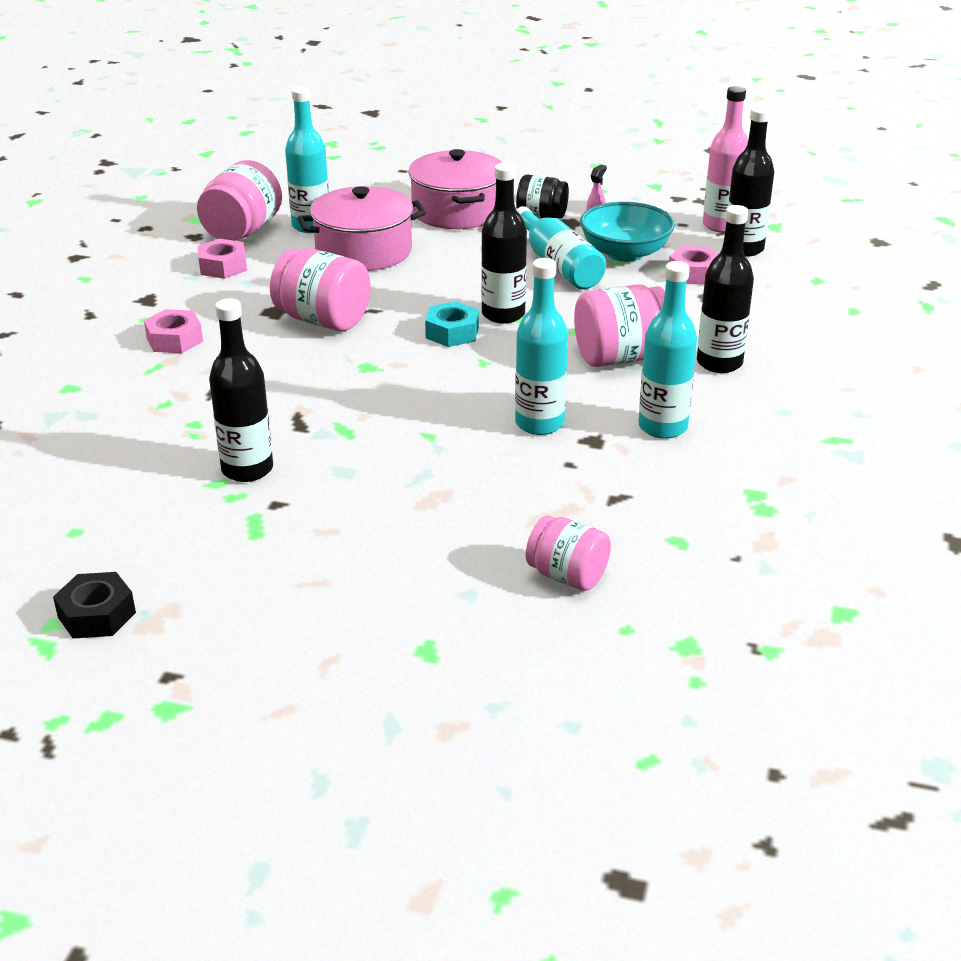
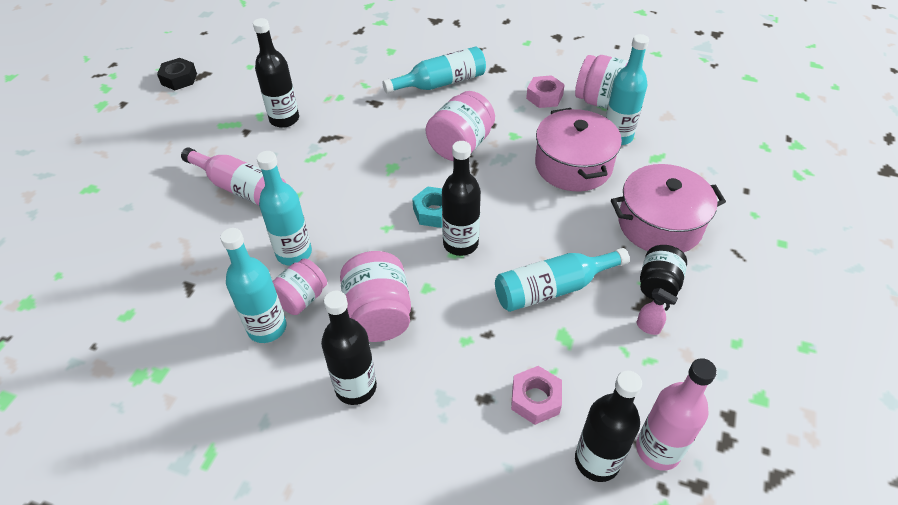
camera: 95 degrees right, 15 degrees up
(174, 340) = (441, 83): pink nut -> turquoise bottle
(418, 485) = (241, 189): none -> pink bottle
(567, 576) = (120, 252): pink jar -> pink jar (301, 298)
(625, 253) = (579, 344): turquoise bowl -> none

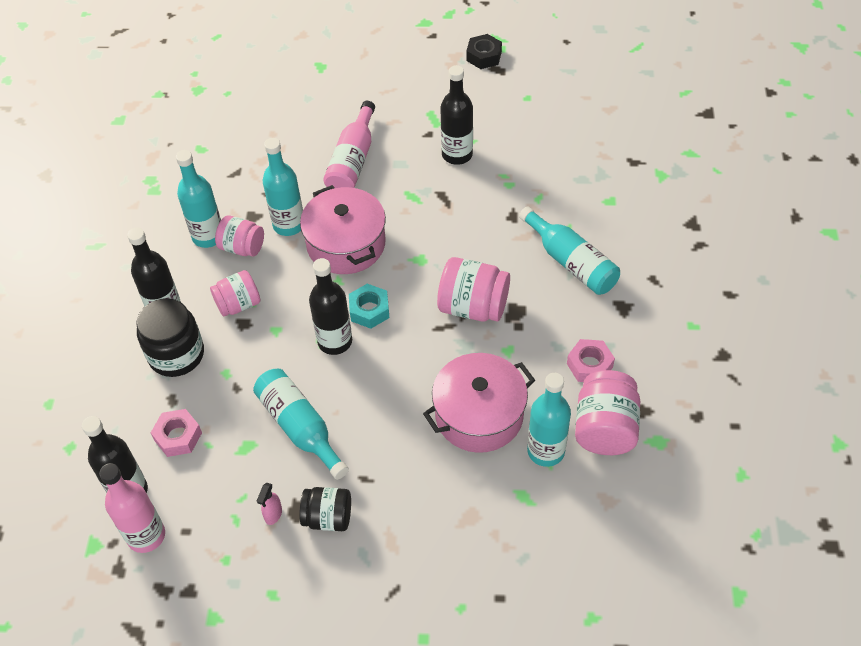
camera: 75 degrees right, 5 degrees up
(378, 314) = (238, 304): pink jar -> pink jar, size x0.66
(423, 385) = (176, 354): none -> black jar
(659, 224) = (414, 510): pink pot -> pink pot (346, 244)

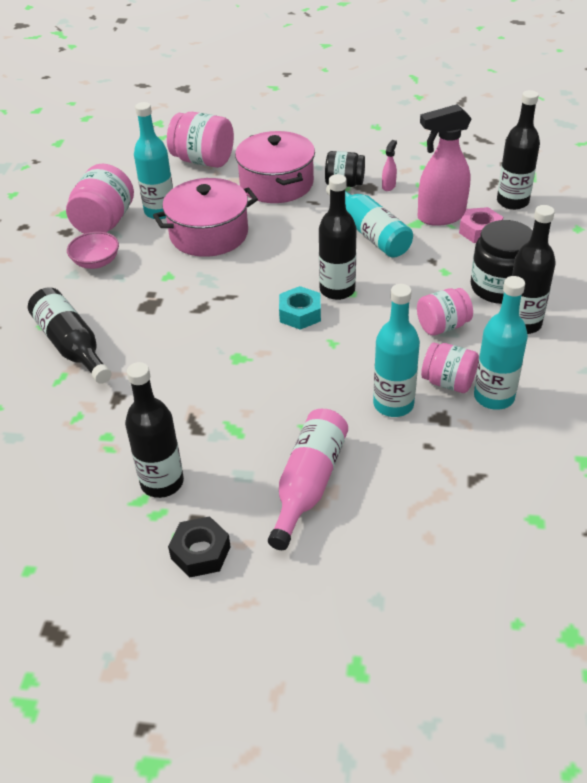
camera: 175 degrees left, 10 degrees down
(146, 535) = (489, 179): pink bottle -> none
(218, 459) = (440, 217): none -> pink spray bottle
(346, 244) = (322, 378): pink pot -> pink pot (276, 184)
(473, 306) = (191, 311): pink jar -> pink jar (203, 160)
(484, 56) = (66, 664): black nut -> black nut (200, 552)
(571, 262) = (71, 345): turquoise bottle -> black bottle
(589, 365) = (96, 262): pink nut -> pink bowl

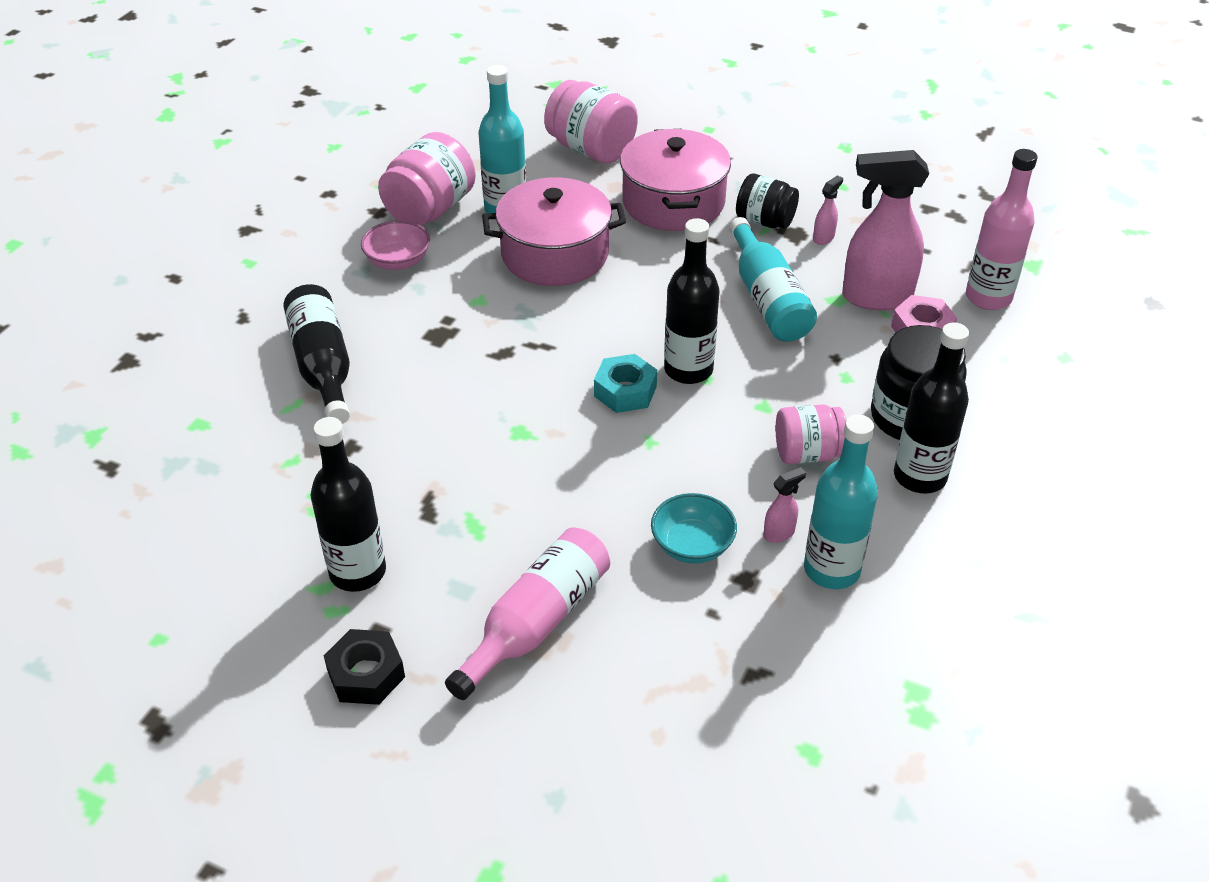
camera: 15 degrees right, 0 degrees up
(393, 404) = (692, 545): turquoise bottle -> turquoise bowl
(448, 382) = (779, 533): pink jar -> pink spray bottle
(512, 202) = (988, 297): black bottle -> pink bottle

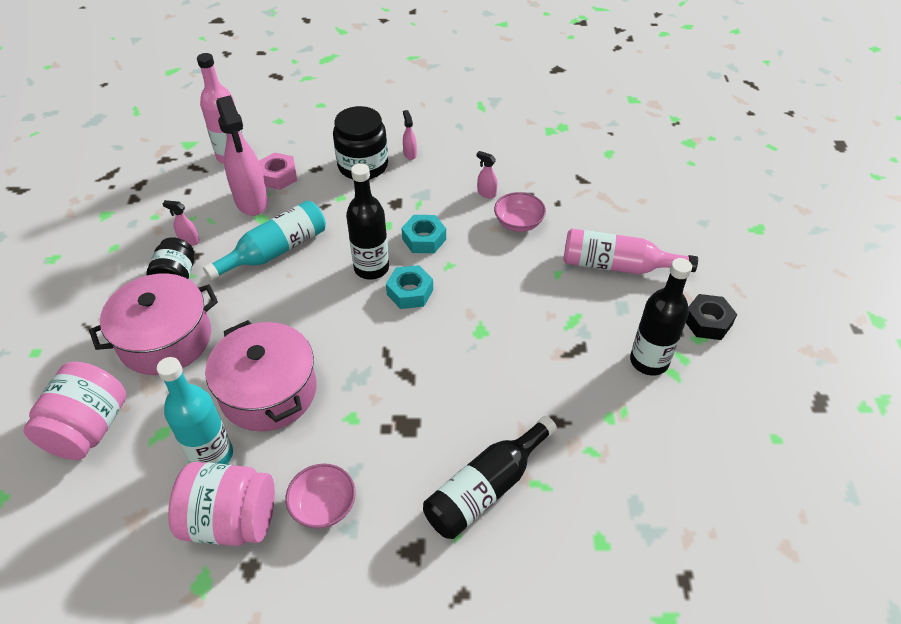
camera: 115 degrees left, 5 degrees up
(692, 545) = (518, 223): turquoise bowl -> pink bowl
(715, 433) = (424, 239): none -> turquoise nut
(807, 453) = (418, 197): pink jar -> none
(831, 569) = (498, 170): turquoise bottle -> none
(919, 476) = (410, 154): black bottle -> pink spray bottle

